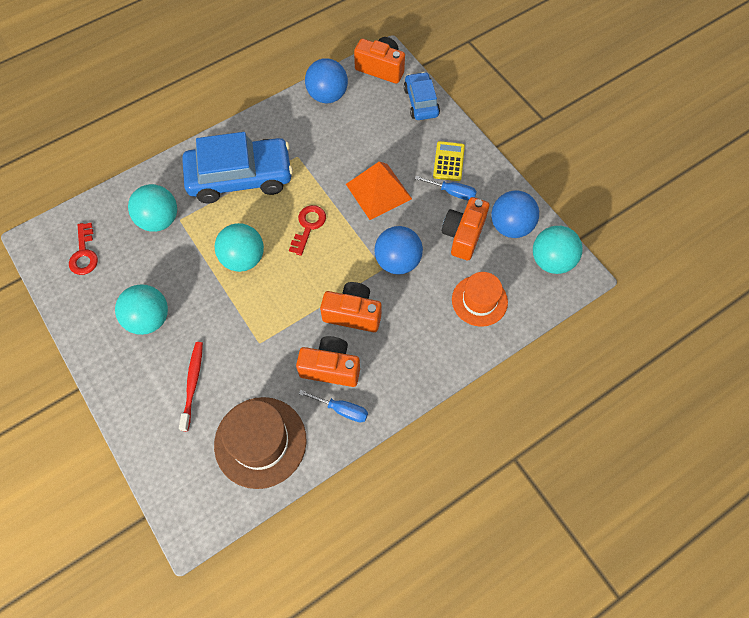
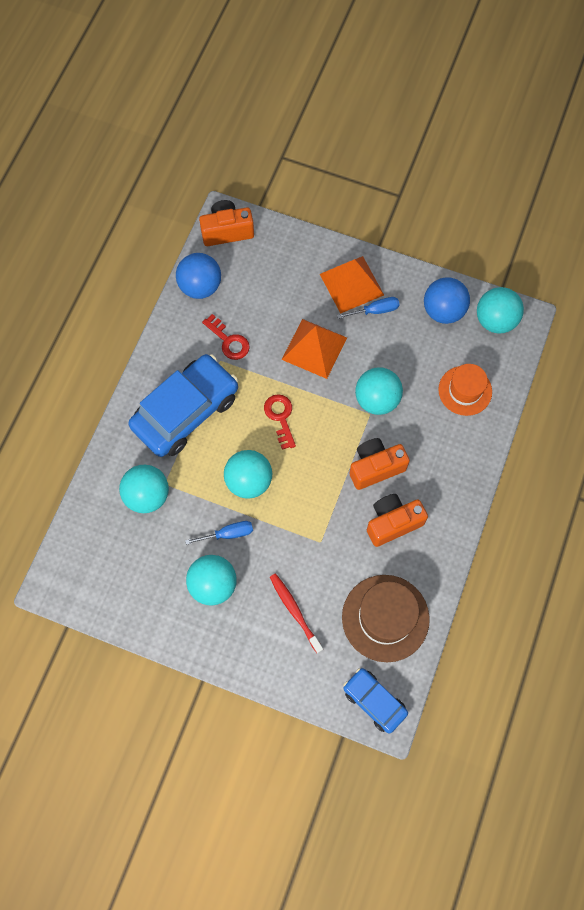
camera: 35 degrees left, 5 degrees up
(84, 253) = (106, 568): red key -> red key (228, 341)
(342, 409) = (427, 549): blue screwdriver -> blue screwdriver (228, 534)
(397, 261) = (377, 400): blue ball -> turquoise ball
(421, 102) = (286, 242): blue car -> blue car (374, 701)
(448, 161) = (351, 284): yellow calculator -> orange pyramid
(463, 235) = (412, 343): orange camera -> none

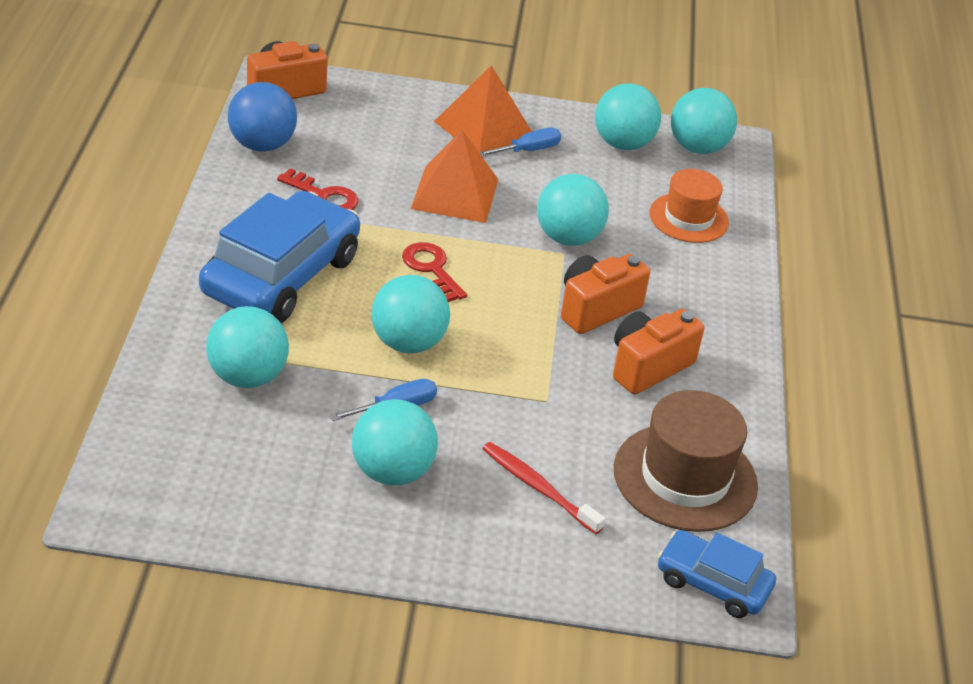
camera: 20 degrees left, 30 degrees down
(443, 311) = (622, 144): blue ball -> turquoise ball

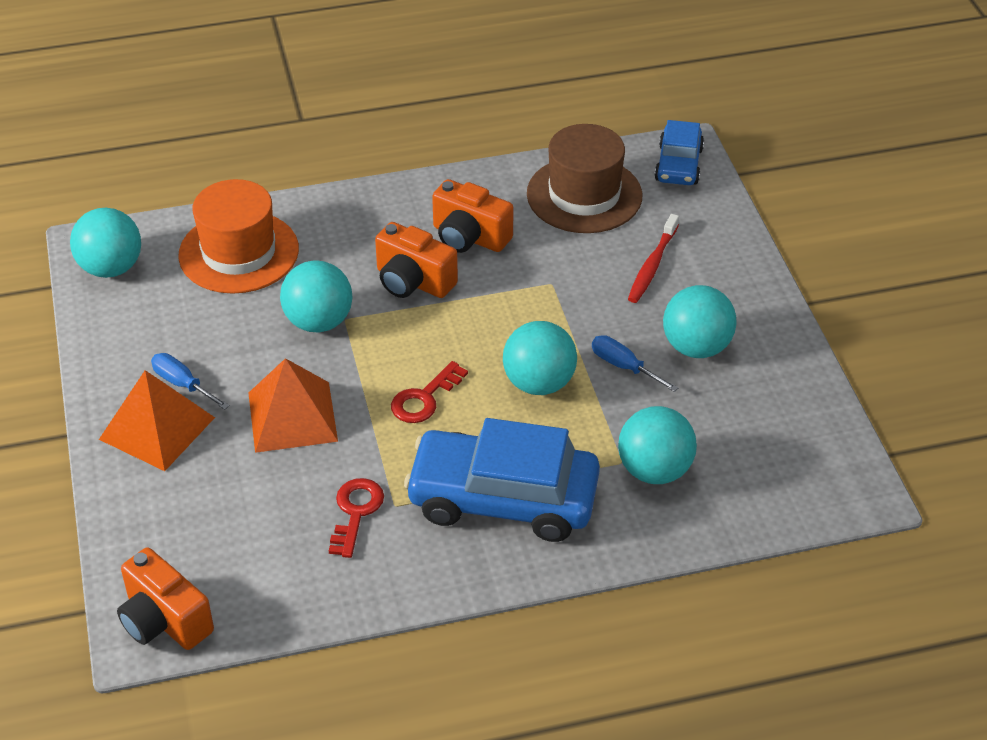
camera: 105 degrees left, 5 degrees up
(262, 145) = (291, 597): blue ball -> none
(622, 144) = (132, 320): turquoise ball -> none
(688, 218) = (239, 252): orange hat -> orange hat, size x1.51

